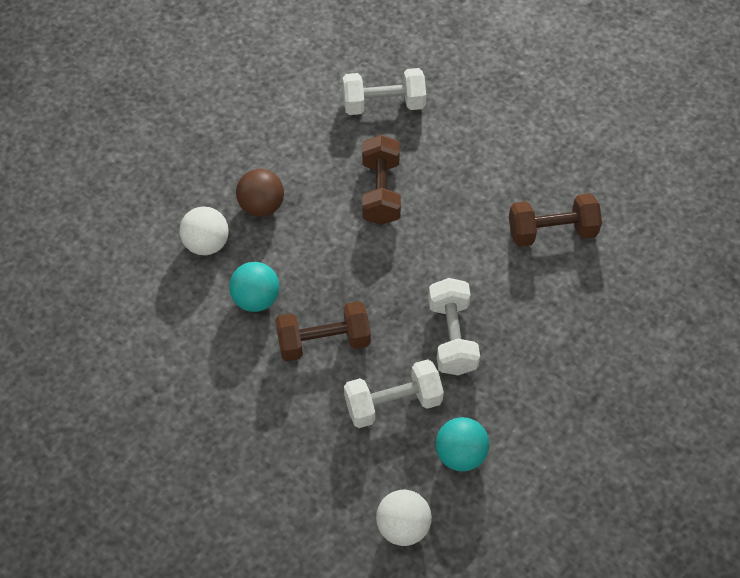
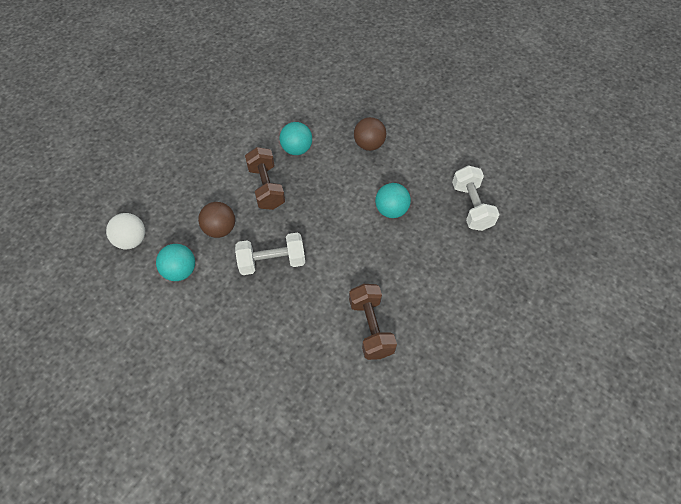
camera: 85 degrees right, 0 degrees up
(206, 243) = (336, 120): white ball -> none
(380, 191) = (391, 210): brown dumbbell -> turquoise ball
(393, 403) = (220, 229): white dumbbell -> brown ball

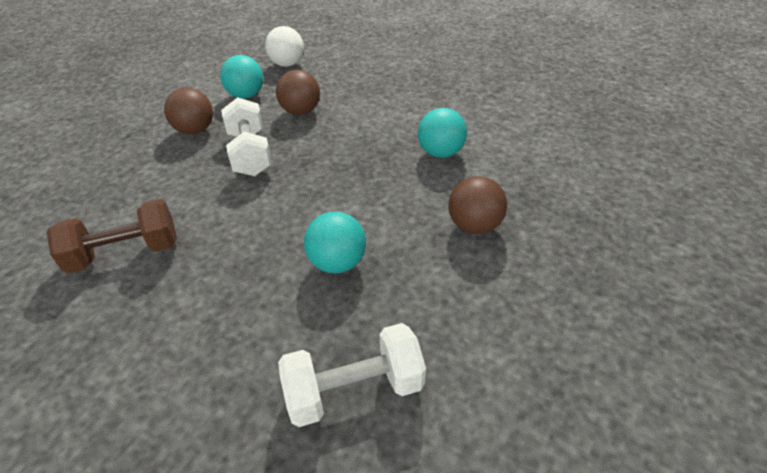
camera: 85 degrees right, 15 degrees down
(228, 305) = (195, 130): none -> brown ball
(266, 187) = (367, 136): brown dumbbell -> none

